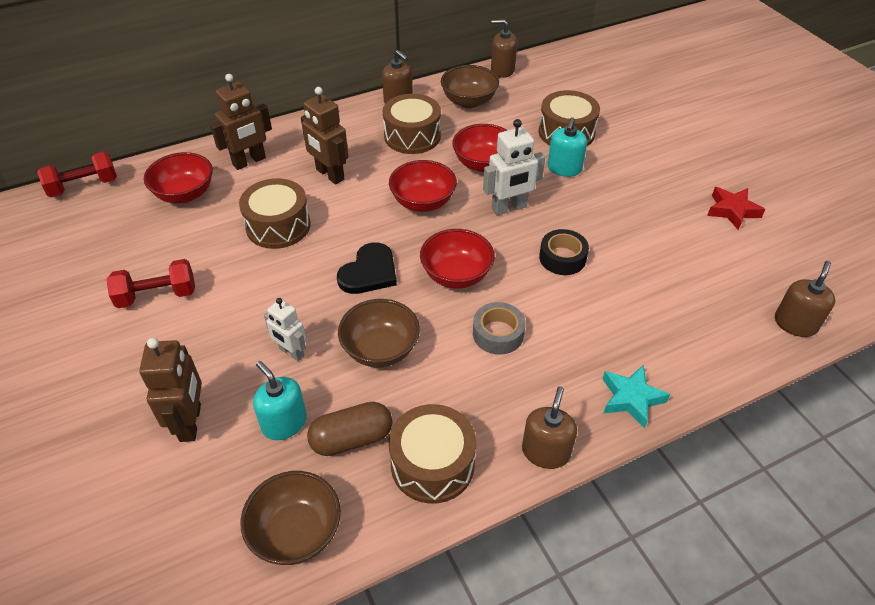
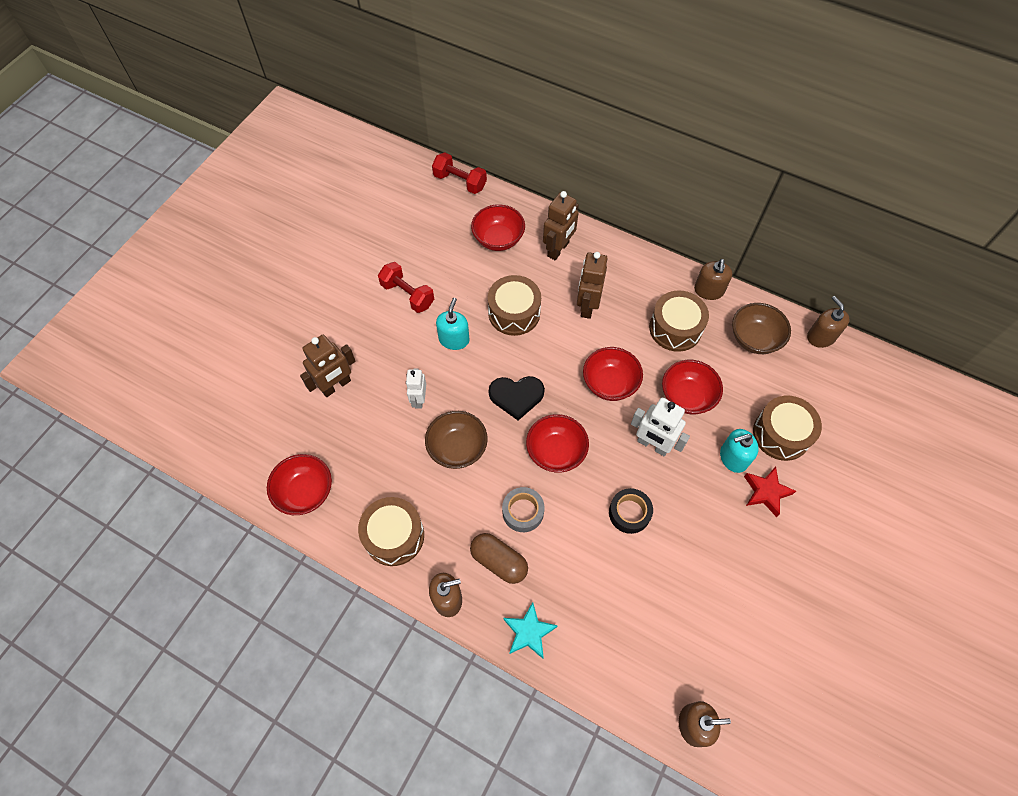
camera: 55 degrees right, 15 degrees up
(249, 161) = (558, 249): brown robot -> brown robot turned 75 degrees counterclockwise
(284, 423) = (368, 434): turquoise soap dispenser -> turquoise soap dispenser (454, 339)
(296, 532) = (305, 492): brown bowl -> red bowl
(352, 439) = (381, 478): brown capsule -> brown capsule (499, 561)
(732, 211) = (794, 618): red star -> red star (766, 492)

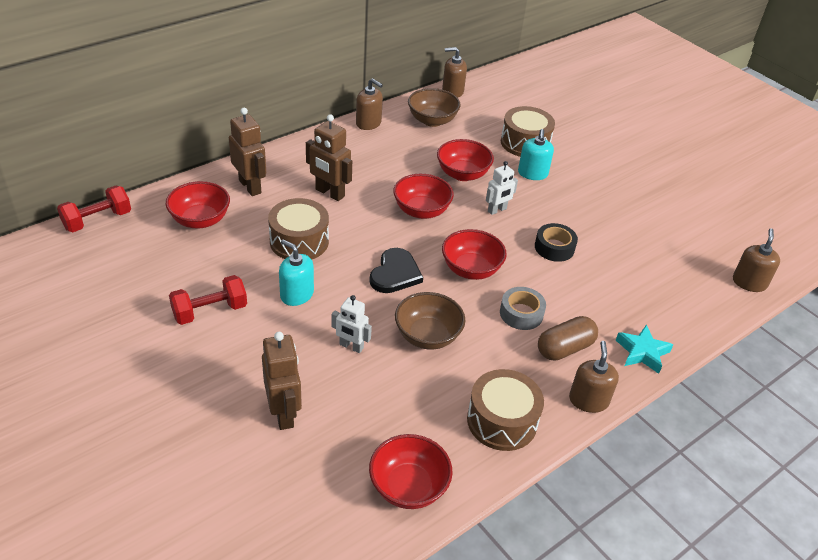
camera: 70 degrees left, 20 degrees down
(652, 445) = (497, 210): white robot -> white robot, size x0.65
(675, 328) = (392, 154): brown drum -> none
(766, 492) = (571, 170): red star -> none

